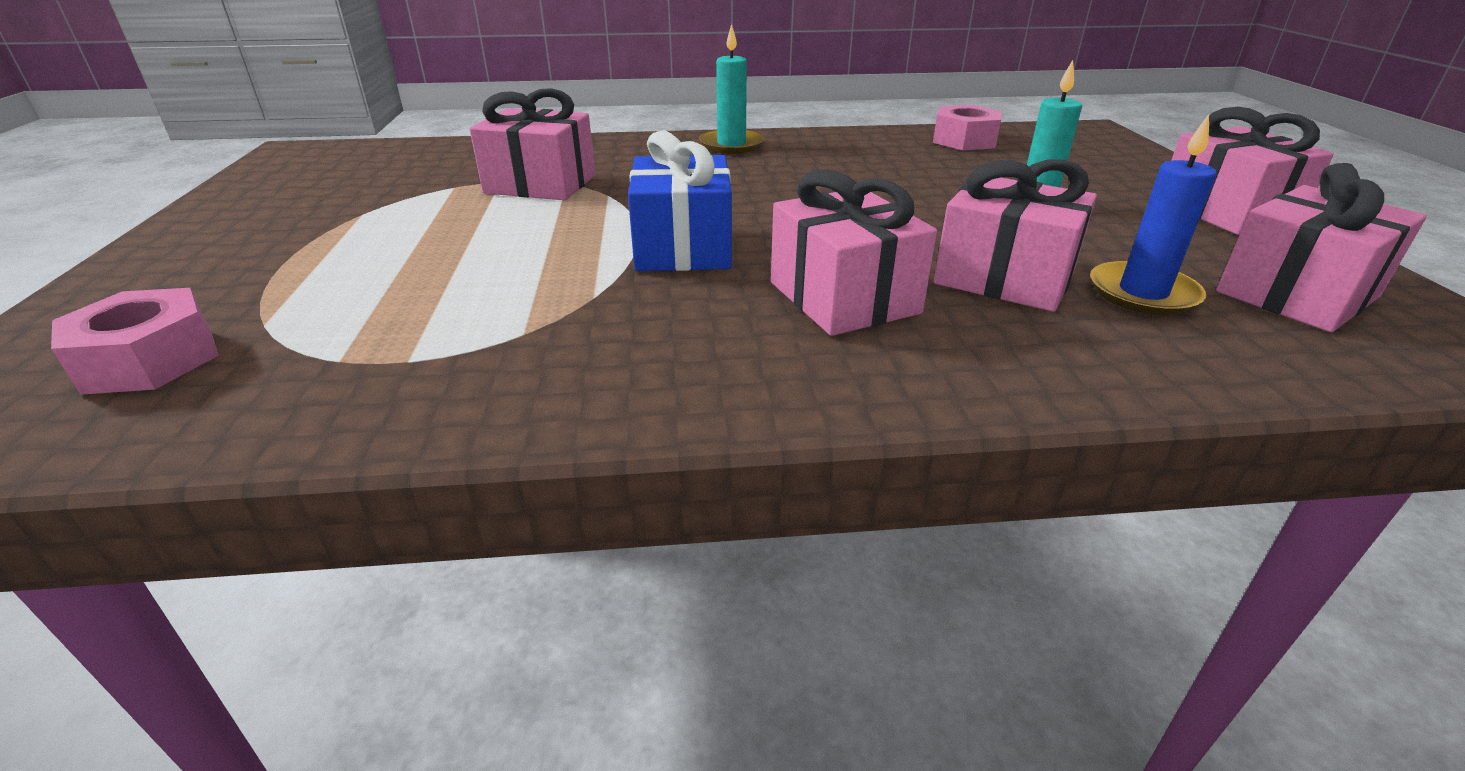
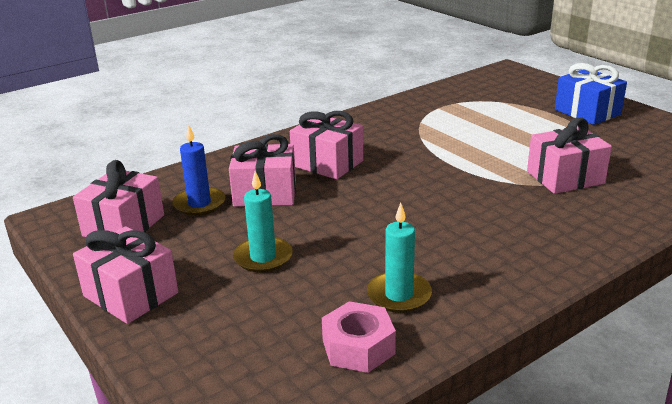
camera: 150 degrees right, 5 degrees down
(150, 359) = (504, 89): pink nut -> none
(683, 247) = (422, 165): blue gift -> blue gift (587, 112)
(731, 145) = (535, 259): turquoise candle -> turquoise candle (399, 295)

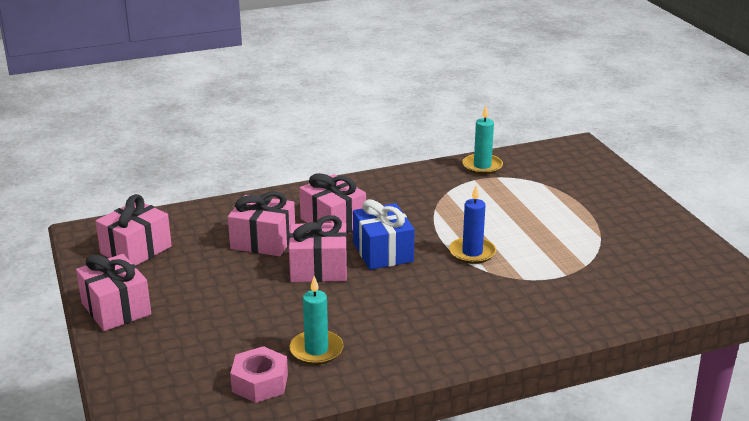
camera: 15 degrees right, 0 degrees up
(199, 204) = (204, 241): blue candle -> blue candle (472, 253)
(263, 257) = (230, 298): turquoise candle -> turquoise candle (482, 166)
(565, 177) = (537, 274): pink gift -> pink gift (318, 269)
(587, 112) = (618, 209): blue gift -> blue gift (383, 252)

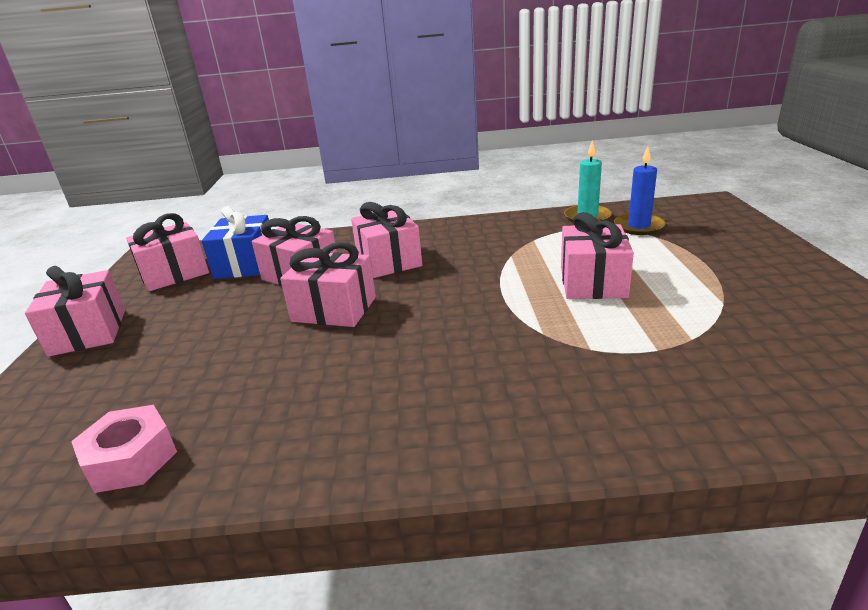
camera: 20 degrees right, 0 degrees up
(316, 350) = (245, 418): turquoise candle -> none
(383, 252) = (421, 297): blue gift -> blue gift (246, 264)
(472, 253) = (532, 307): blue candle -> blue candle (639, 226)
(508, 228) = (592, 282): none -> pink gift

